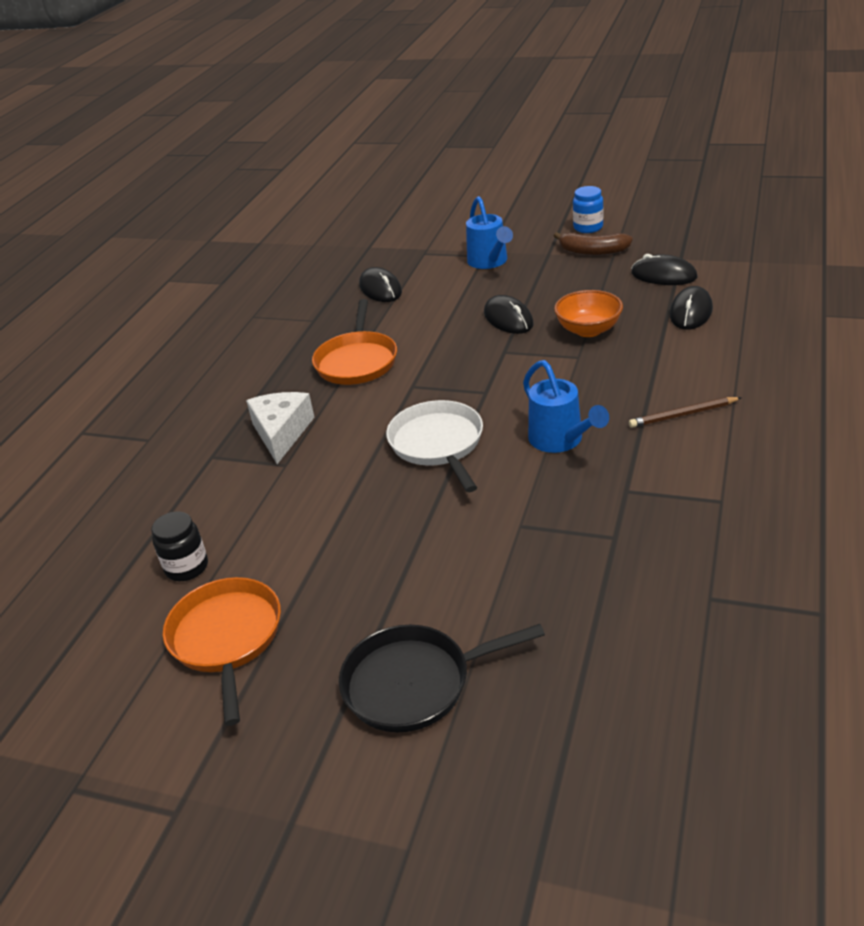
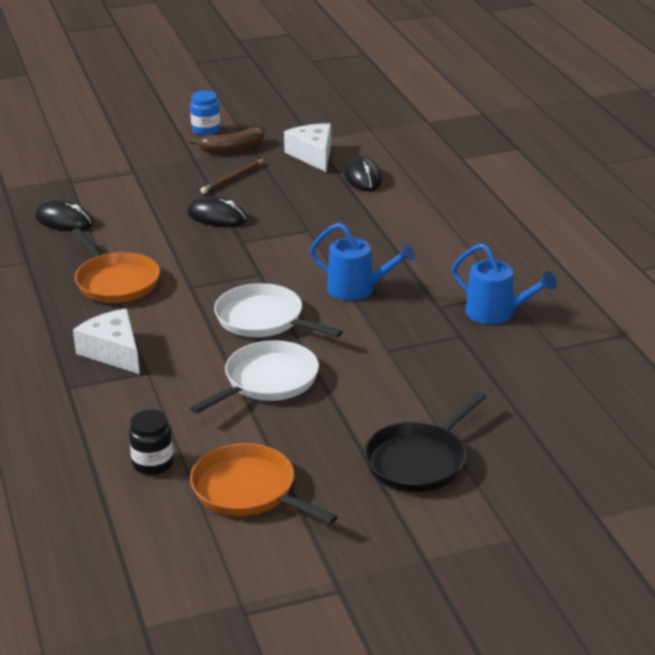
camera: 40 degrees left, 5 degrees down
(371, 516) = (267, 381): none -> white pan
(490, 262) = (146, 176): blue watering can -> blue watering can (497, 314)
(588, 330) = (295, 209): orange bowl -> none
(663, 275) = (313, 155): black mouse -> white cheese
(683, 414) = (429, 248): brown pencil -> brown pencil (233, 178)

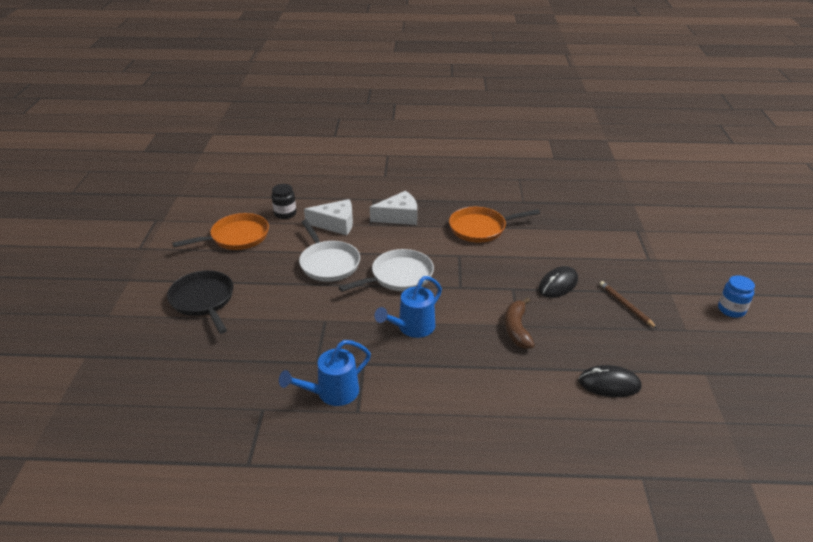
camera: 110 degrees right, 5 degrees up
(64, 221) = (575, 220): black mouse -> none
(232, 148) = (687, 317): brown banana -> brown banana (517, 329)
(313, 155) = (666, 363): white cheese -> white cheese (335, 224)

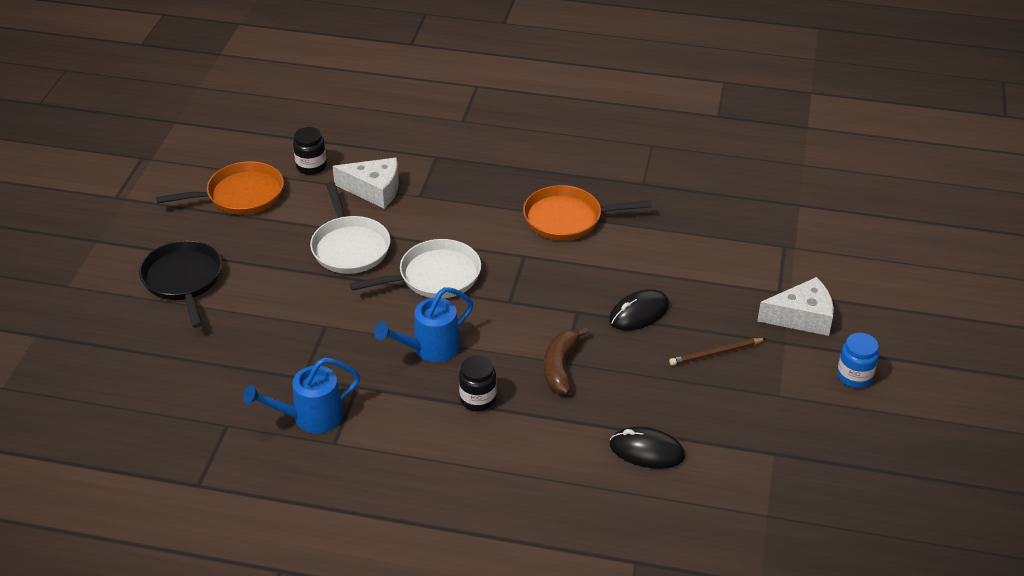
camera: 10 degrees right, 5 degrees up
(399, 216) = (462, 188): white cheese -> white cheese (802, 317)
(463, 361) = (478, 399): none -> black jar
(626, 305) = (716, 353): brown pencil -> brown pencil turned 90 degrees counterclockwise

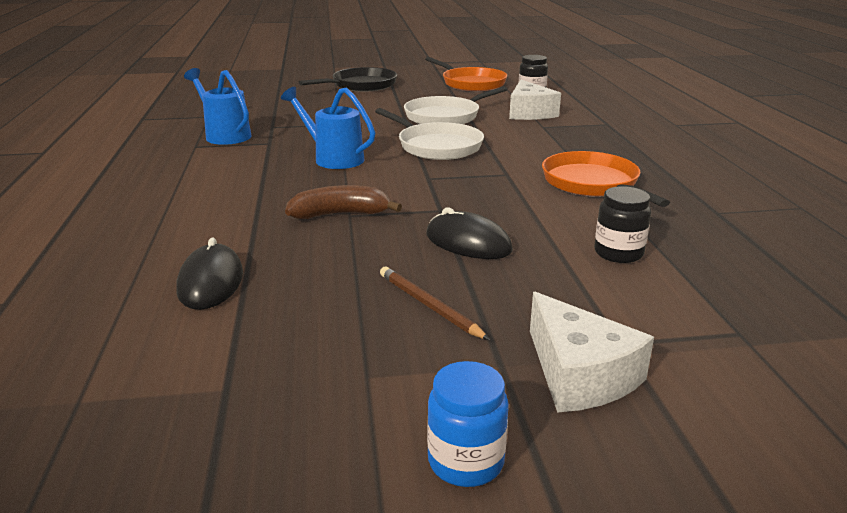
camera: 70 degrees right, 15 degrees down
(478, 399) = (270, 185): black jar -> black jar (618, 253)

